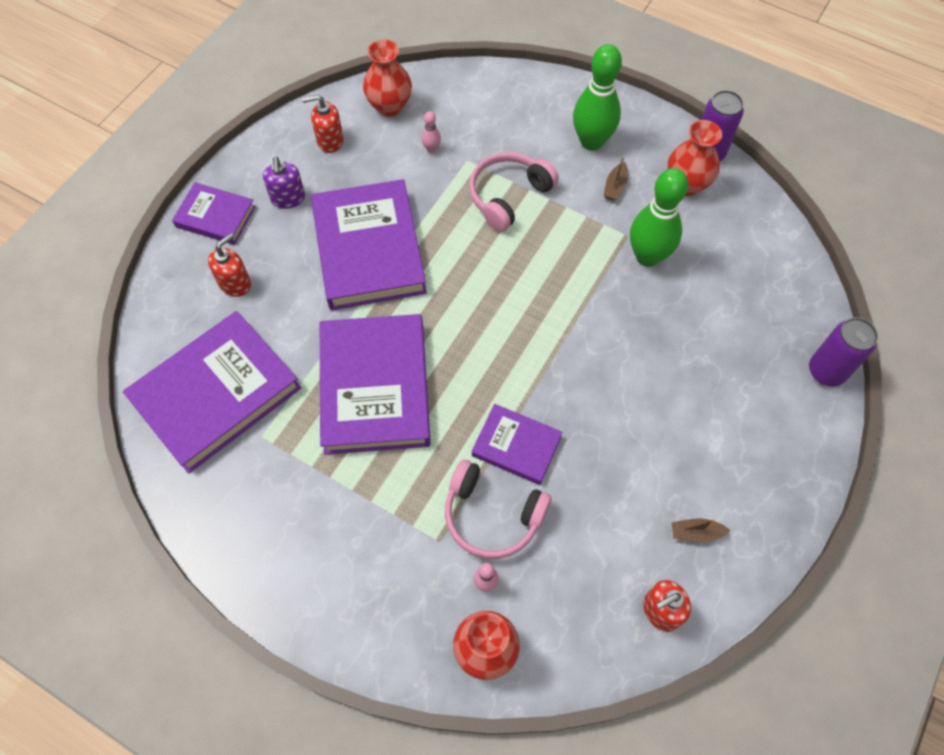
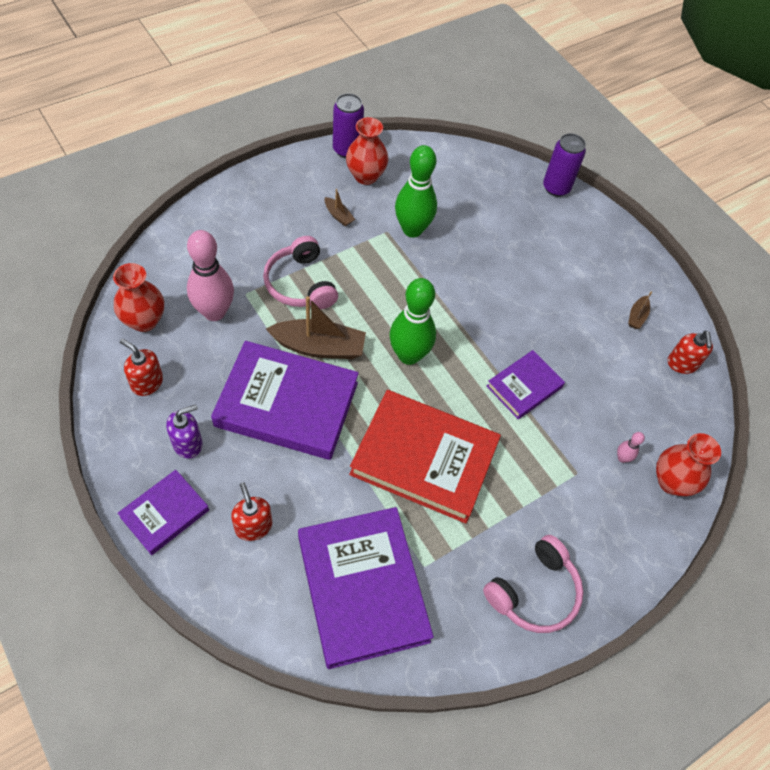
camera: 70 degrees left, 5 degrees down
(288, 198) = (188, 443): purple soap dispenser -> purple soap dispenser turned 45 degrees counterclockwise
(330, 141) = (147, 382): red soap dispenser -> red soap dispenser turned 105 degrees clockwise
(375, 387) = (424, 459): purple book -> red book
(431, 149) = (214, 312): pink bowling pin -> pink bowling pin, size x2.37
(446, 244) = (319, 347): none -> brown boat
(492, 515) = (572, 429): pink headphones -> pink headphones (534, 592)
(591, 141) = (286, 208): green bowling pin -> green bowling pin (409, 355)

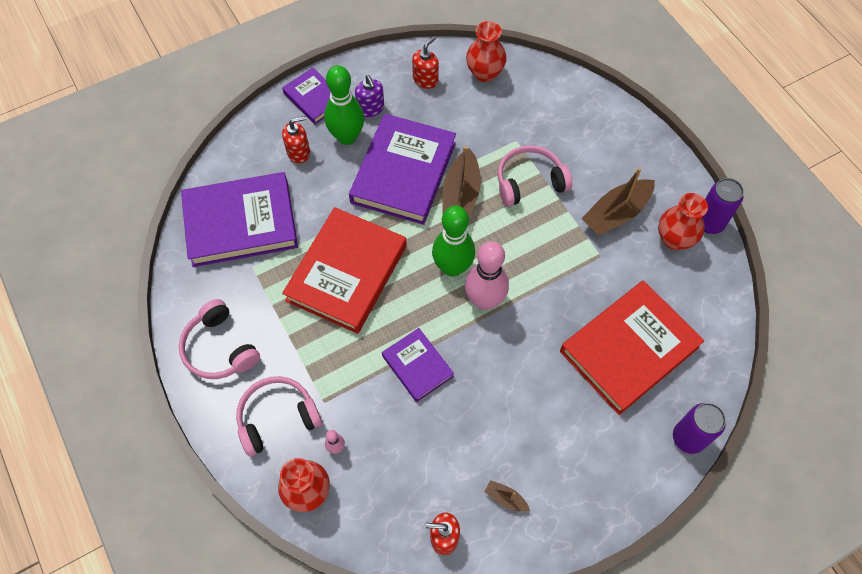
camera: 100 degrees right, 5 degrees up
(214, 312) = (495, 119): pink bowling pin -> pink bowling pin (484, 300)
(338, 215) = (616, 213): brown boat -> brown boat, size x2.14
(412, 229) = (605, 279): green bowling pin -> green bowling pin (347, 137)
(482, 219) = (629, 349): none -> red book
(603, 518) = (277, 418): none -> pink headphones

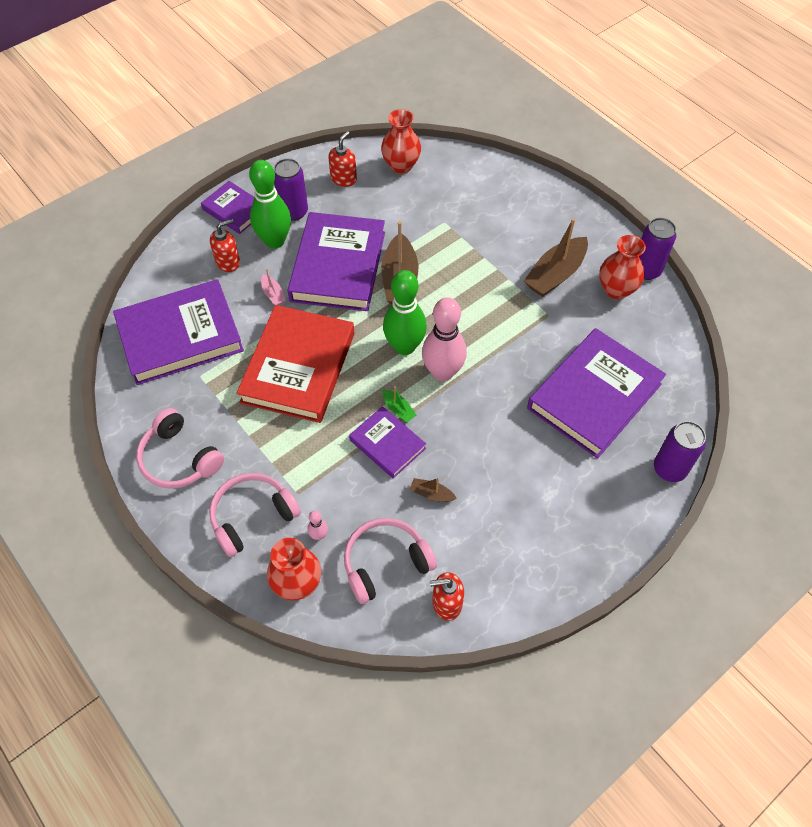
camera: 10 degrees left, 5 degrees down
(336, 193) = (273, 294): none -> pink boat
(370, 108) = (294, 212): purple soap dispenser -> purple can
(434, 332) = (398, 409): none -> green boat
(505, 498) = (501, 555): brown boat -> brown boat (431, 494)
(529, 182) = (465, 257): pink headphones -> pink headphones (385, 563)
(629, 349) = (594, 396): red book -> purple book

